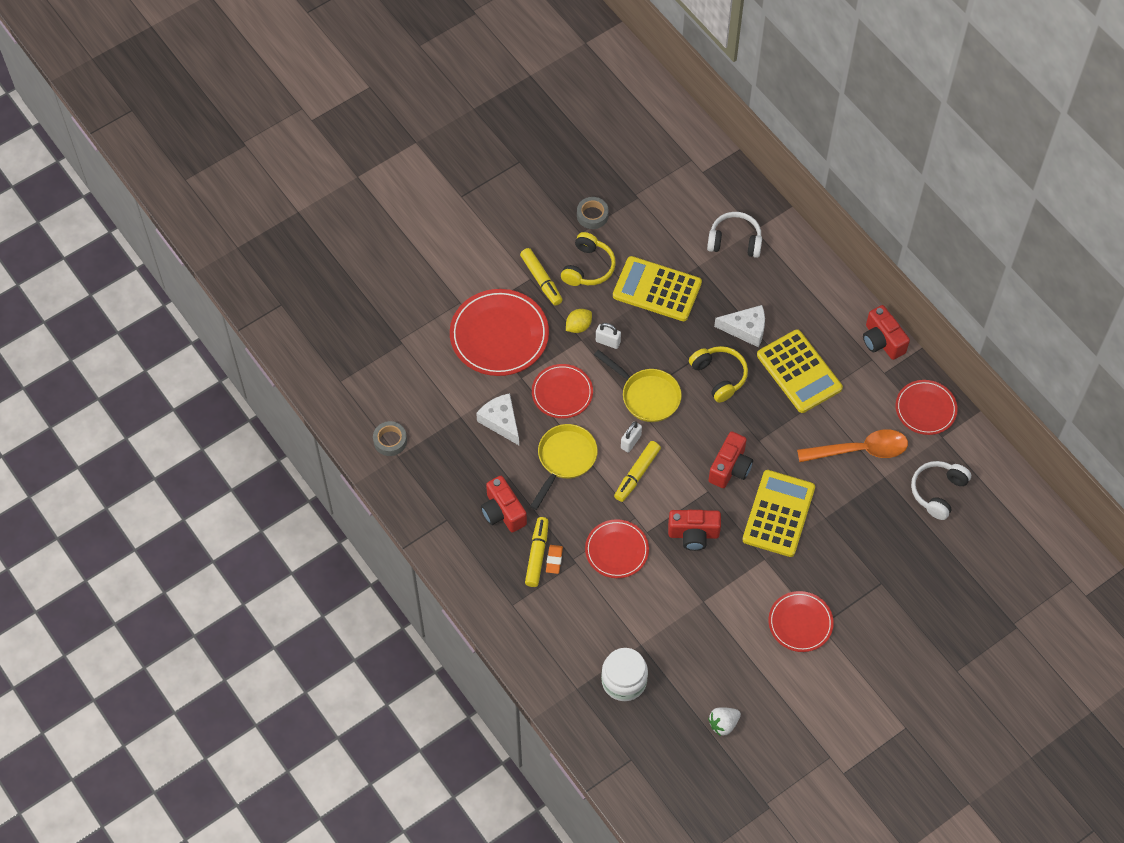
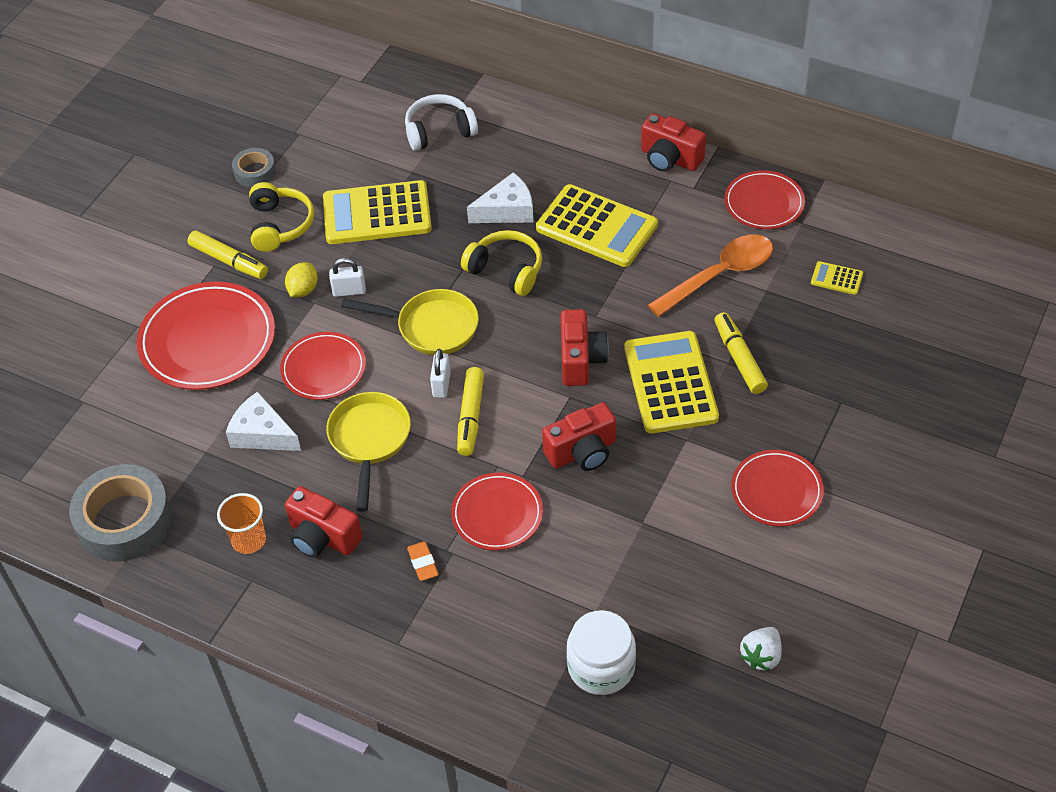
camera: 25 degrees left, 10 degrees down
(390, 441) = (124, 520): grey tape -> grey tape, size x1.94
(458, 491) = (248, 540): none -> orange cup
(537, 555) = (396, 567): yellow marker -> yellow marker (739, 359)
(938, 492) = (836, 278): white headphones -> yellow calculator

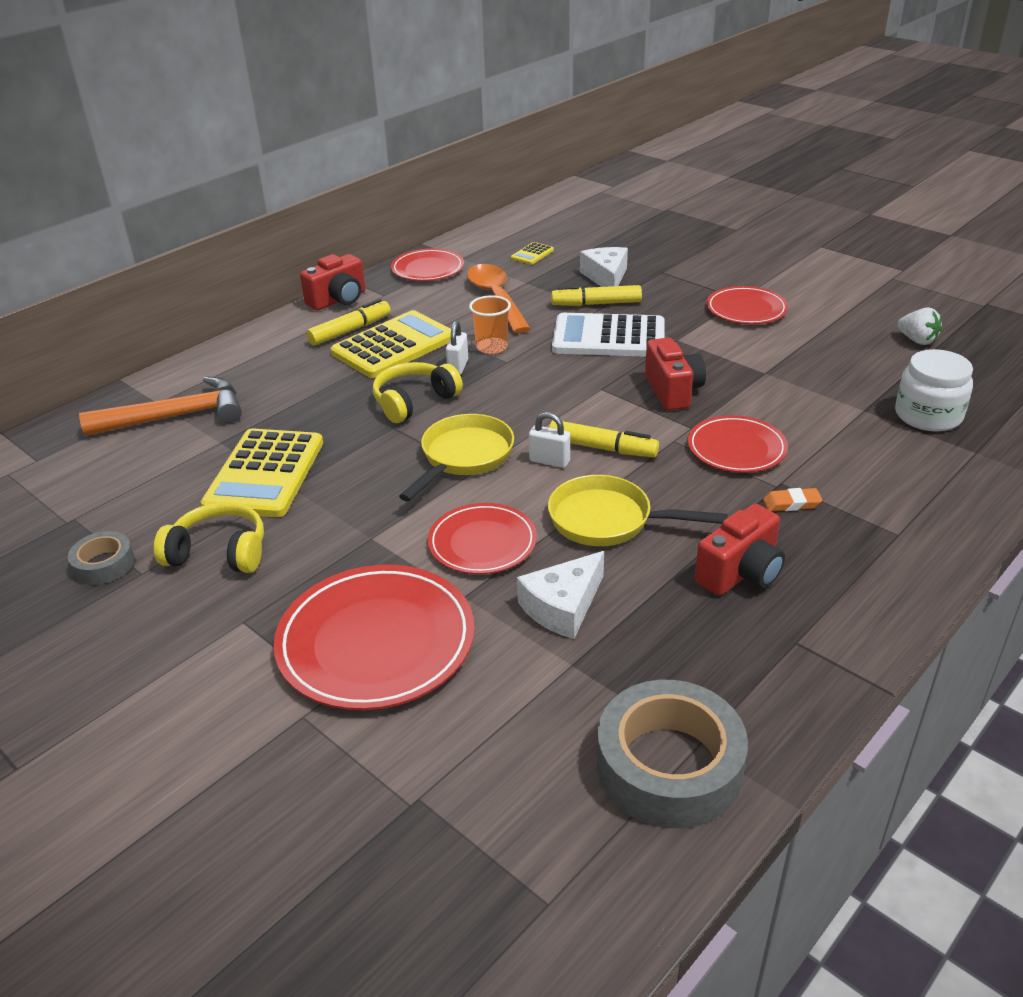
camera: 75 degrees left, 15 degrees down
(229, 261) = (246, 606): yellow marker -> yellow marker (350, 330)
(248, 540) = (732, 637): orange cup -> orange cup (492, 347)
(303, 290) = (344, 545): yellow lemon -> none
(349, 291) = (371, 509): white padlock -> white padlock (458, 367)
(439, 131) = (176, 416): white headphones -> orange hammer
(507, 210) = (331, 390): white cheese -> white cheese (606, 277)
(580, 360) = (558, 376): red camera -> none
(670, 383) = (608, 337): yellow calculator -> white calculator

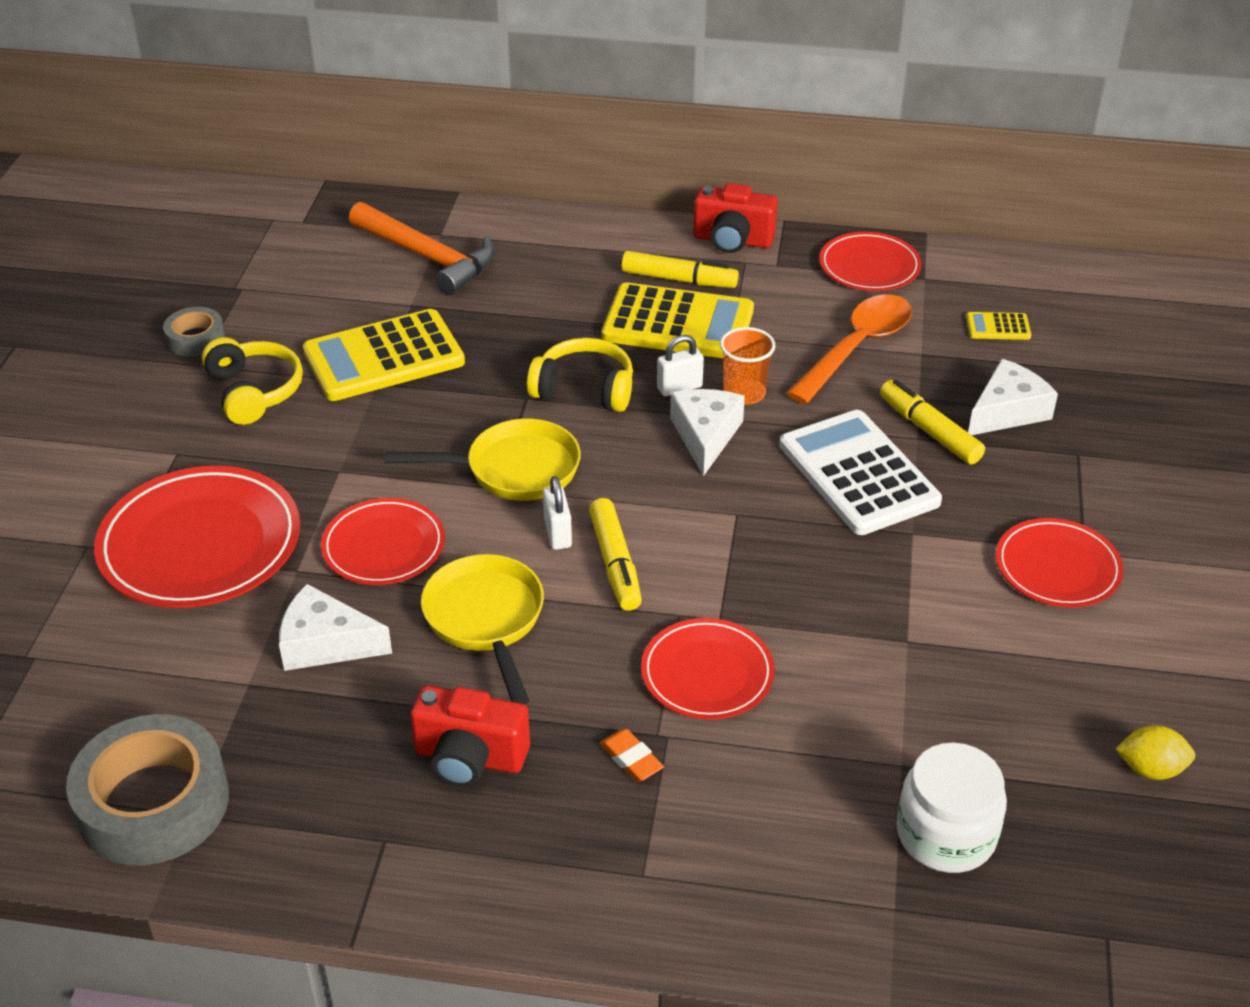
camera: 55 degrees right, 5 degrees up
(516, 374) = (705, 436): none -> white cheese
(673, 391) = (785, 574): red camera -> none
(917, 340) = (1150, 769): white strawberry -> yellow lemon

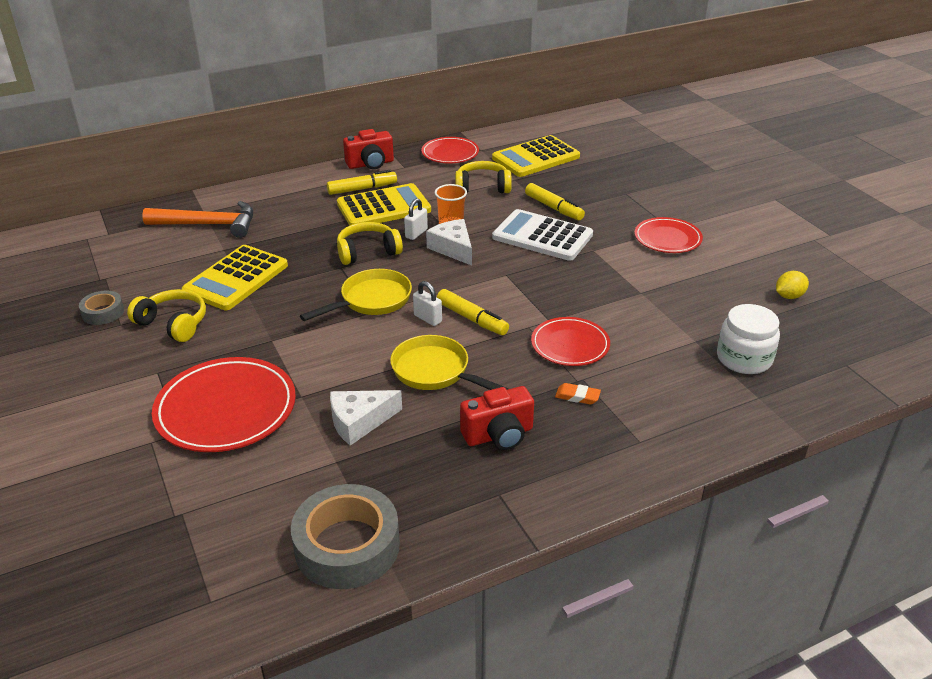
camera: 35 degrees left, 5 degrees down
(383, 546) = (339, 363): red plate -> none
(857, 347) = (482, 187): orange spoon -> yellow headphones
(929, 431) = (553, 208): yellow marker -> yellow marker turned 150 degrees counterclockwise
(998, 327) = (536, 157): yellow calculator -> yellow calculator, size x2.32
(1007, 411) = (578, 188): white cheese -> none

